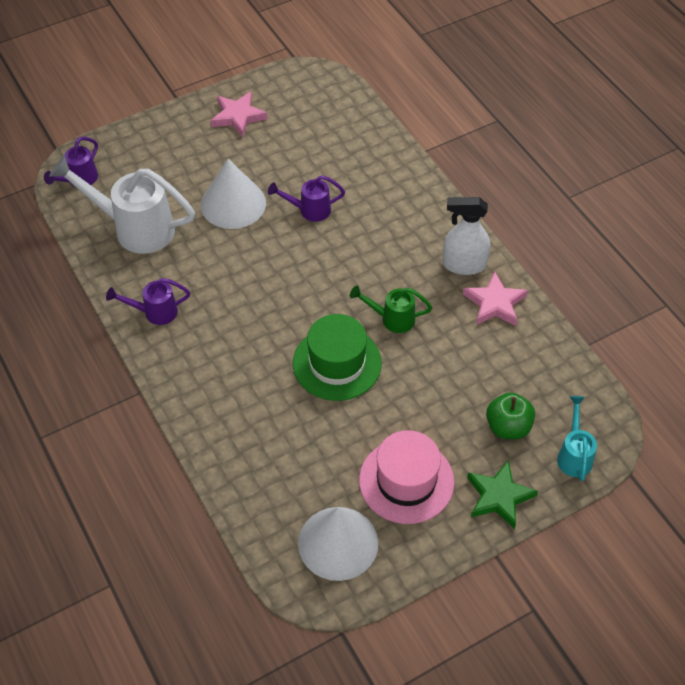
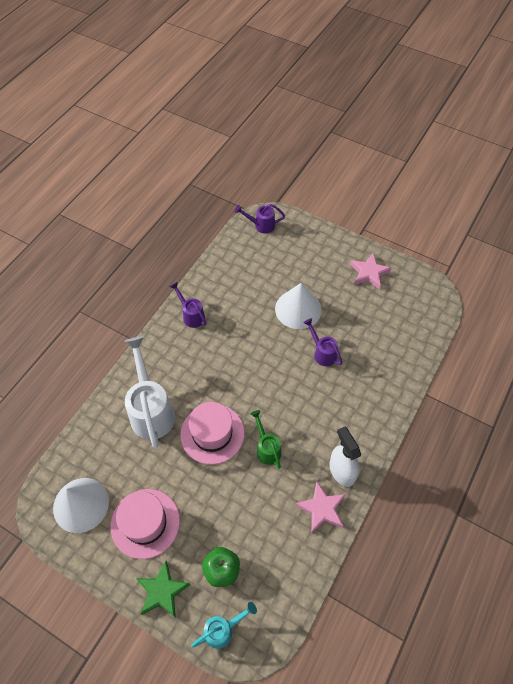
camera: 60 degrees right, 5 degrees up
(134, 228) = (245, 271): white watering can -> white watering can (151, 409)
(337, 363) = (212, 433): green hat -> pink hat

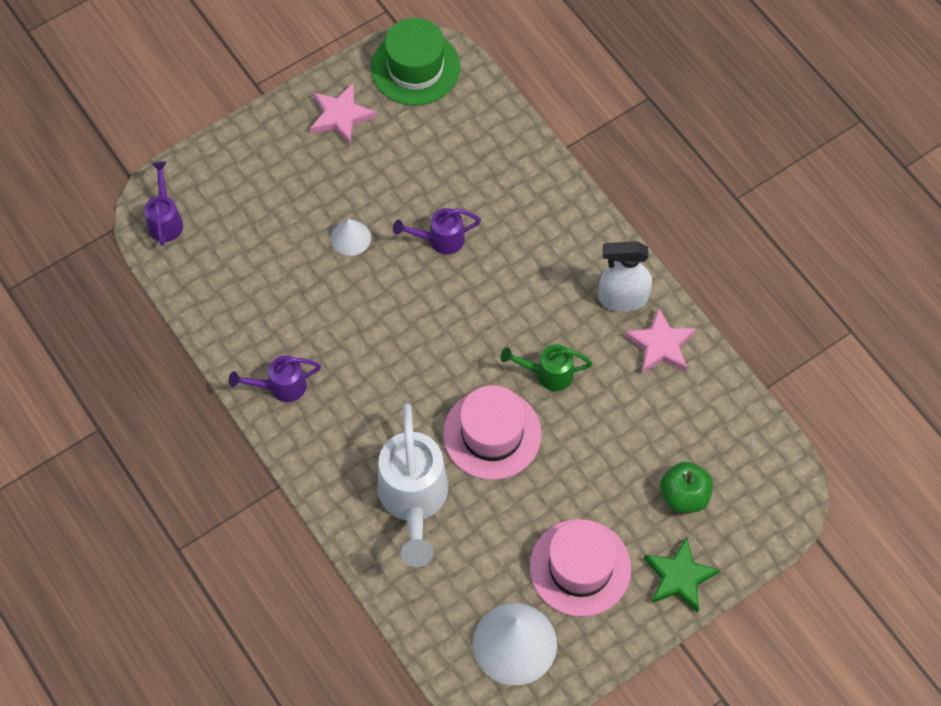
camera: 65 degrees left, 5 degrees up
(151, 409) = (413, 501): white watering can -> white watering can turned 105 degrees counterclockwise
(223, 629) = (756, 522): turquoise watering can -> none
(261, 225) = (165, 220): purple watering can -> purple watering can turned 150 degrees clockwise
(298, 309) = (350, 238): white cone -> white cone, size x0.53
(423, 294) = (415, 68): none -> green hat

